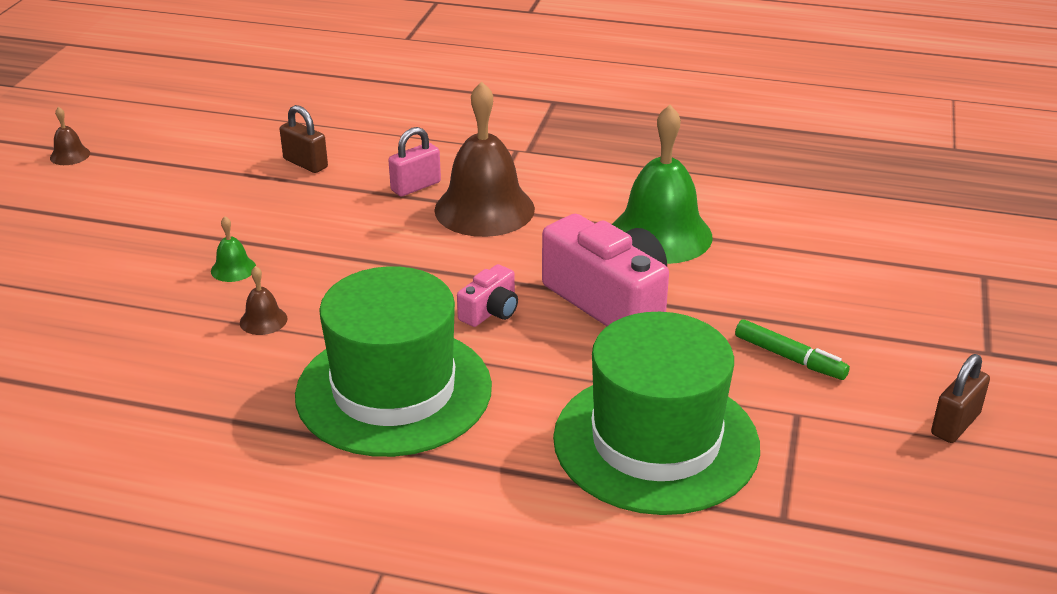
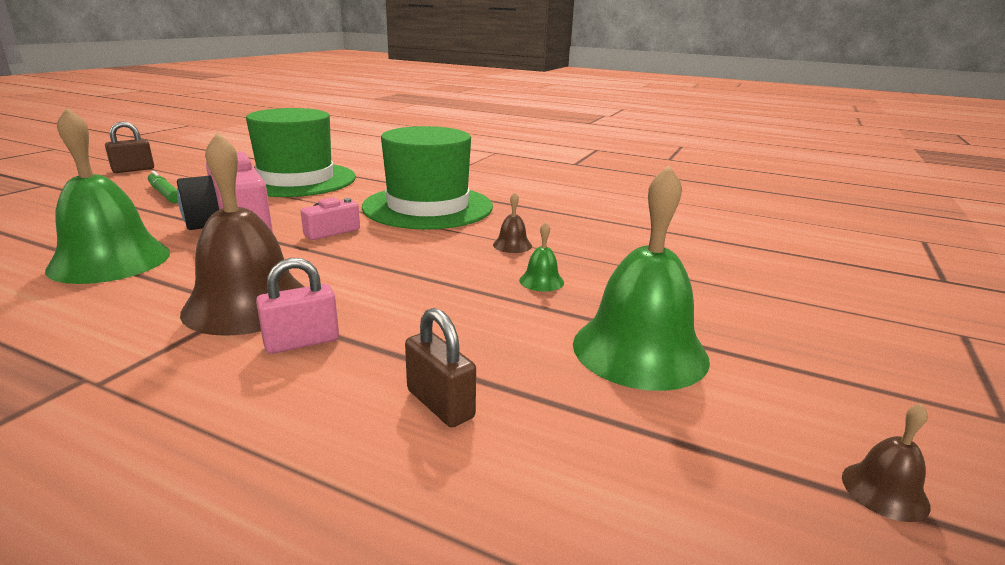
camera: 170 degrees left, 10 degrees down
(165, 211) = (639, 350): none -> green bell

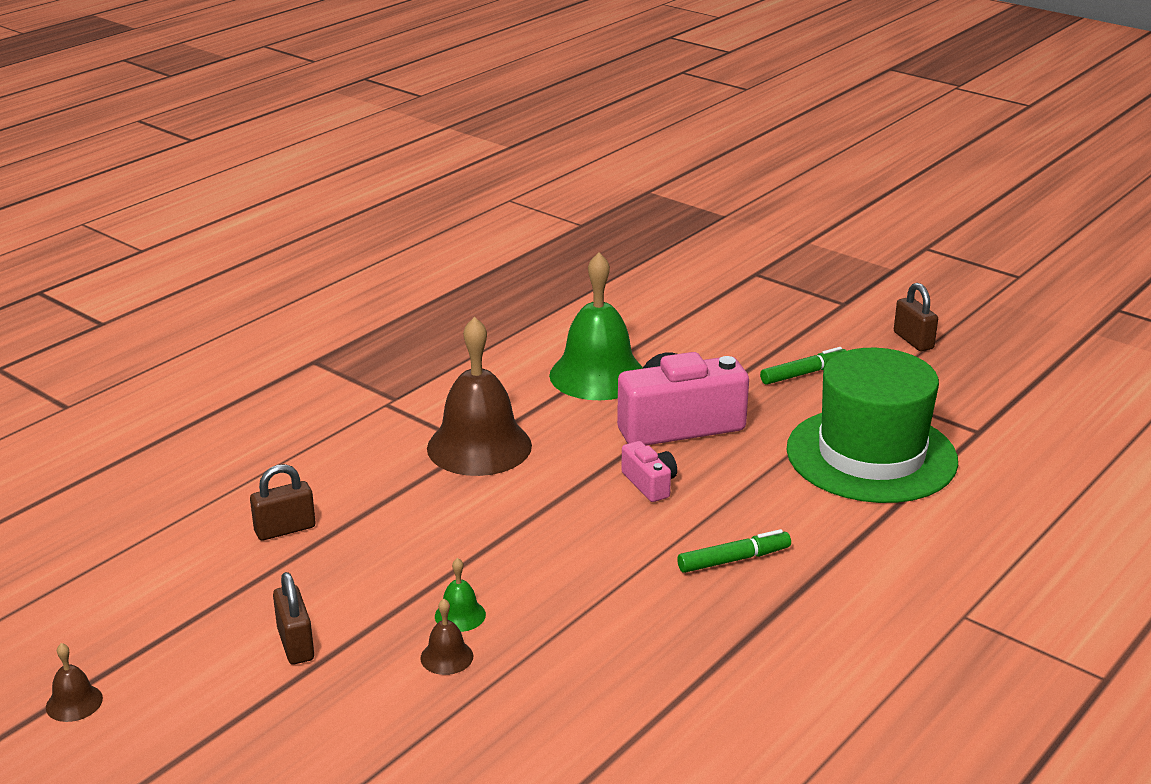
camera: 105 degrees right, 5 degrees up
(302, 342) = (401, 473): pink padlock -> none
(428, 207) = (734, 560): green hat -> green marker
(512, 245) = (571, 612): brown bell -> brown bell (446, 657)
(639, 350) = (295, 644): green bell -> brown padlock

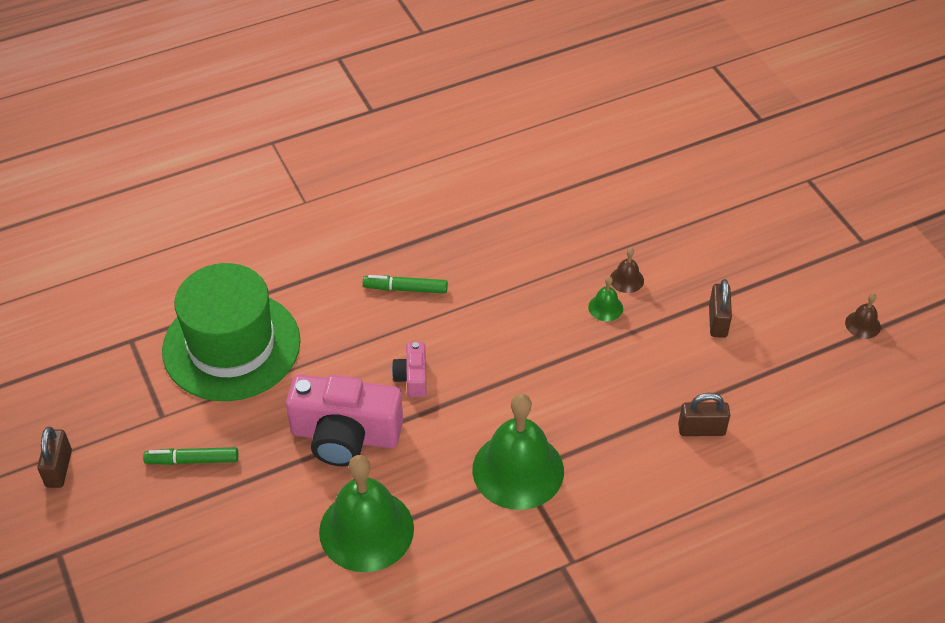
camera: 155 degrees left, 20 degrees up
(479, 446) = (518, 470): brown bell -> green bell

